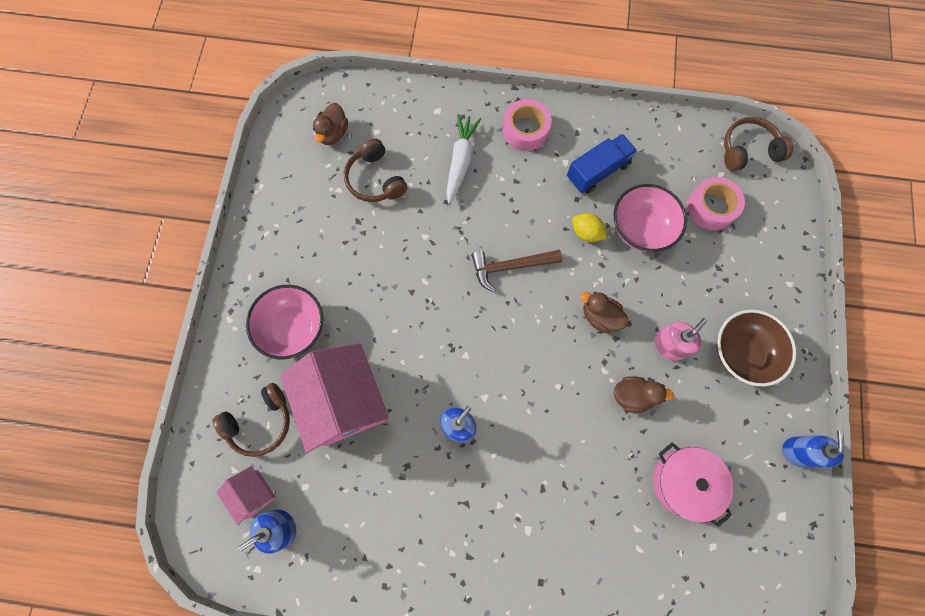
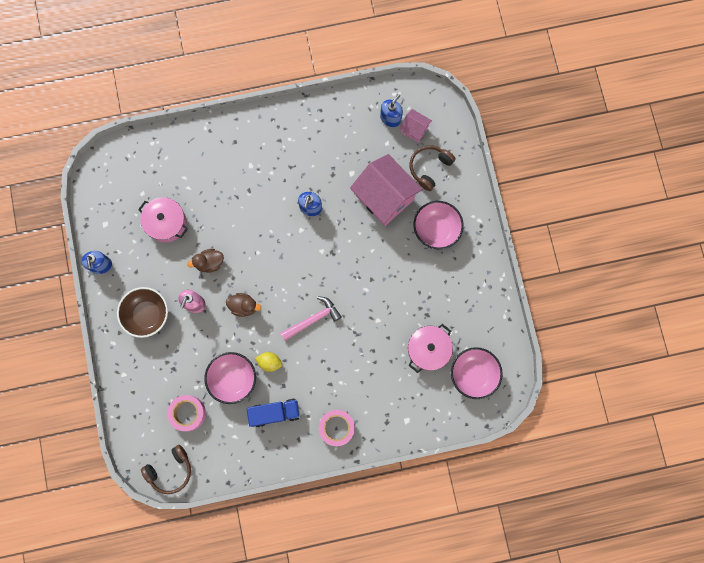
camera: 160 degrees right, 5 degrees up
(333, 133) = (473, 374): brown duck -> pink bowl
(375, 179) = (428, 349): brown headphones -> pink pot
(460, 161) = (374, 385): white carrot -> none
(510, 267) = (313, 319): brown hammer -> pink hammer
(597, 171) = (275, 413): blue truck -> blue truck turned 135 degrees counterclockwise

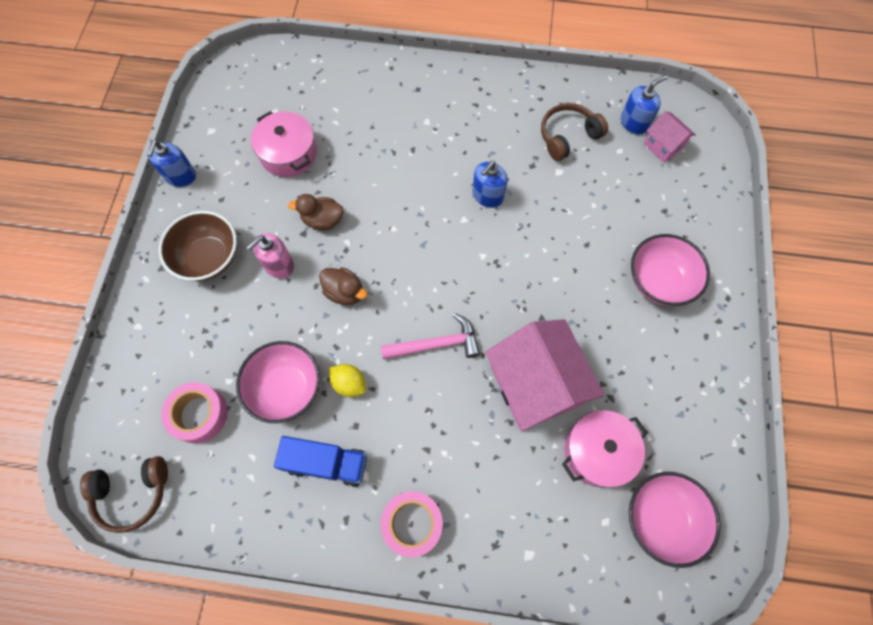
camera: 20 degrees right, 10 degrees down
(384, 197) = (596, 215): pink house -> pink house (535, 385)
(429, 168) = (671, 198): brown headphones -> brown headphones (568, 136)

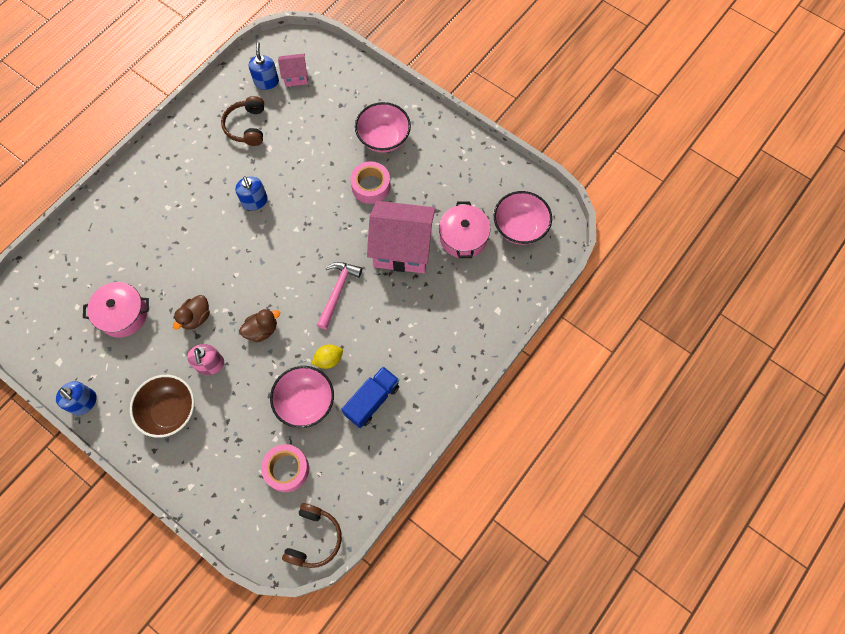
camera: 60 degrees left, 0 degrees up
(412, 523) = (441, 367): pink tape -> pink tape (371, 186)

